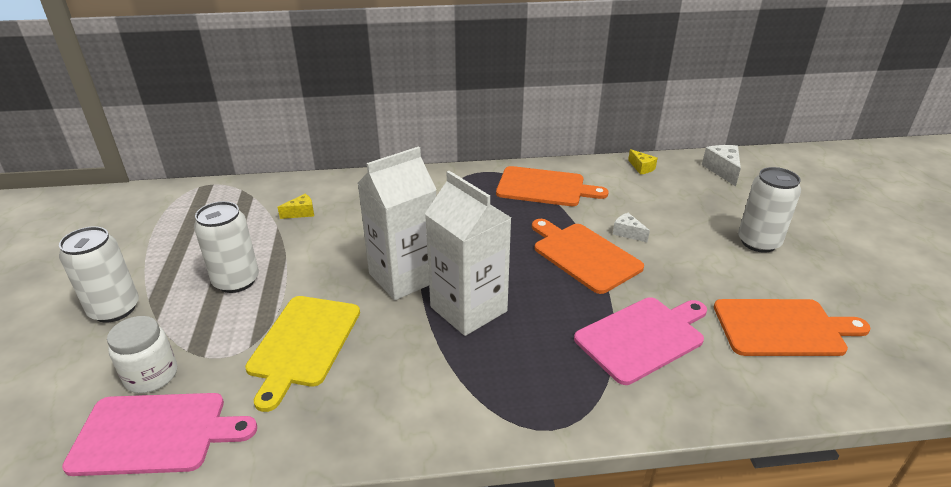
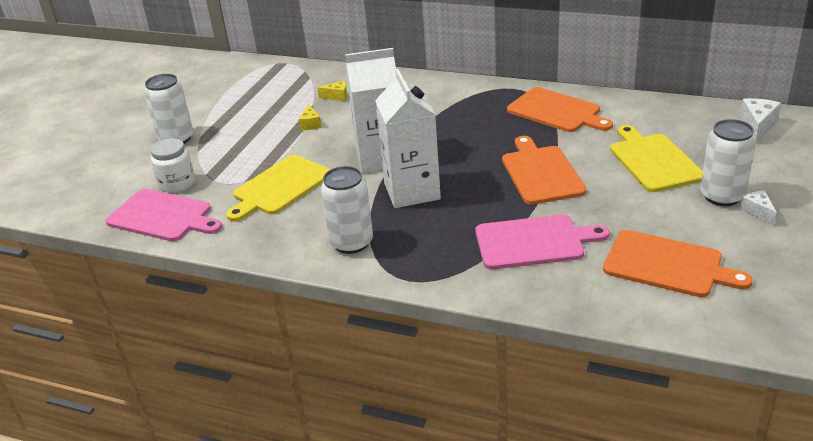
camera: 30 degrees right, 0 degrees up
(236, 281) = (261, 137): white can -> white can (351, 243)
(627, 233) = (598, 163): white cheese -> white cheese (757, 212)
(641, 168) = (670, 110): yellow cheese -> yellow cheese (310, 124)
(672, 220) = (653, 161): none -> yellow cutting board

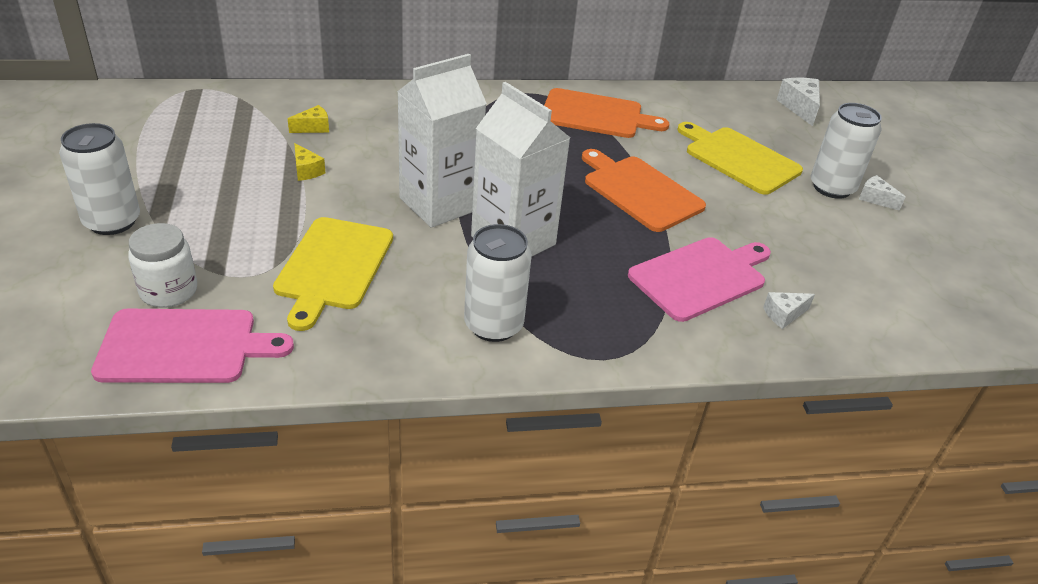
camera: 35 degrees left, 5 degrees up
(578, 282) = (784, 315): none -> white cheese
(667, 265) = (848, 274): orange cutting board -> none

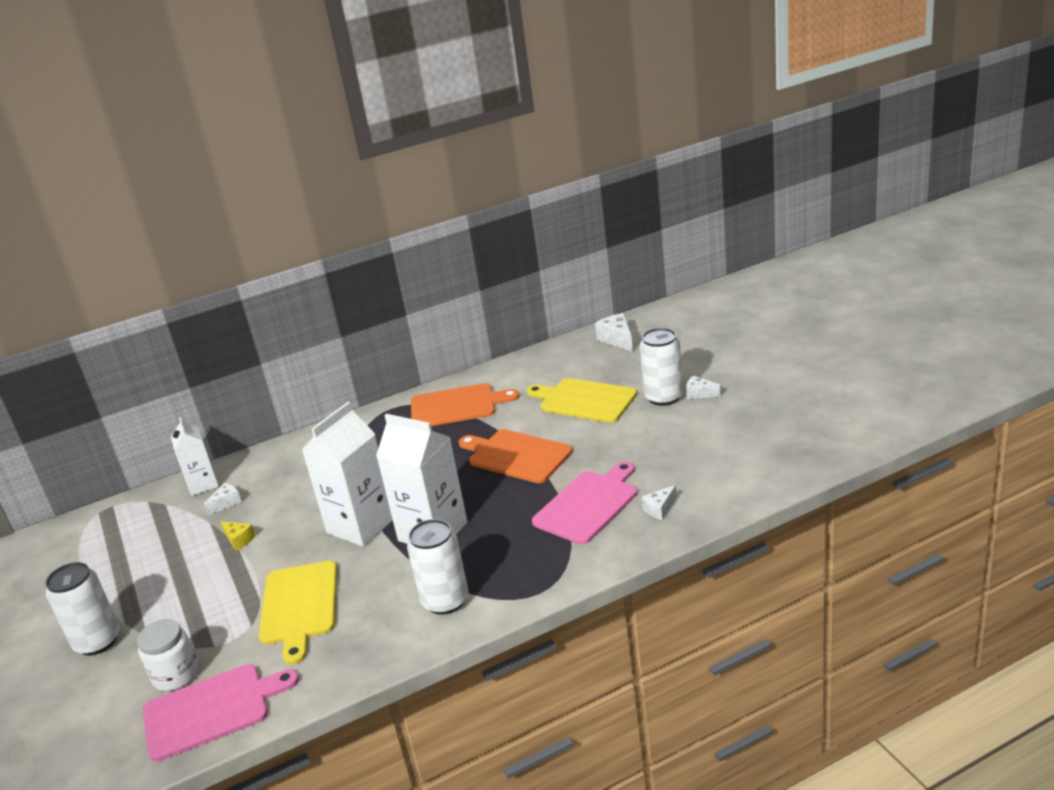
camera: 10 degrees left, 10 degrees down
(300, 100) = (203, 484): none -> white carton
(313, 128) = (226, 503): yellow cheese -> white cheese

